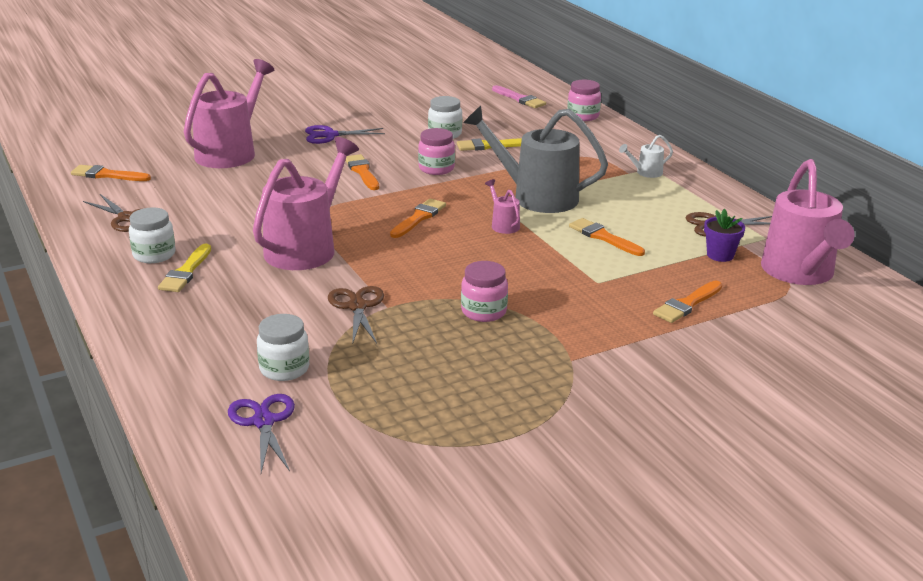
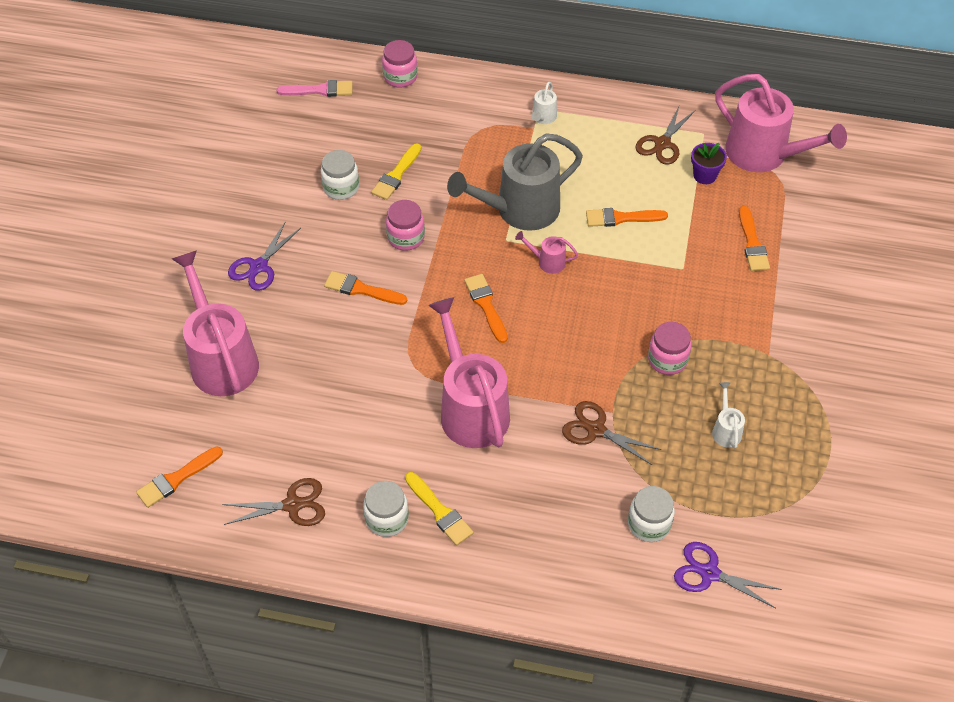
camera: 50 degrees left, 25 degrees up
(446, 369) = (725, 430): none -> white watering can

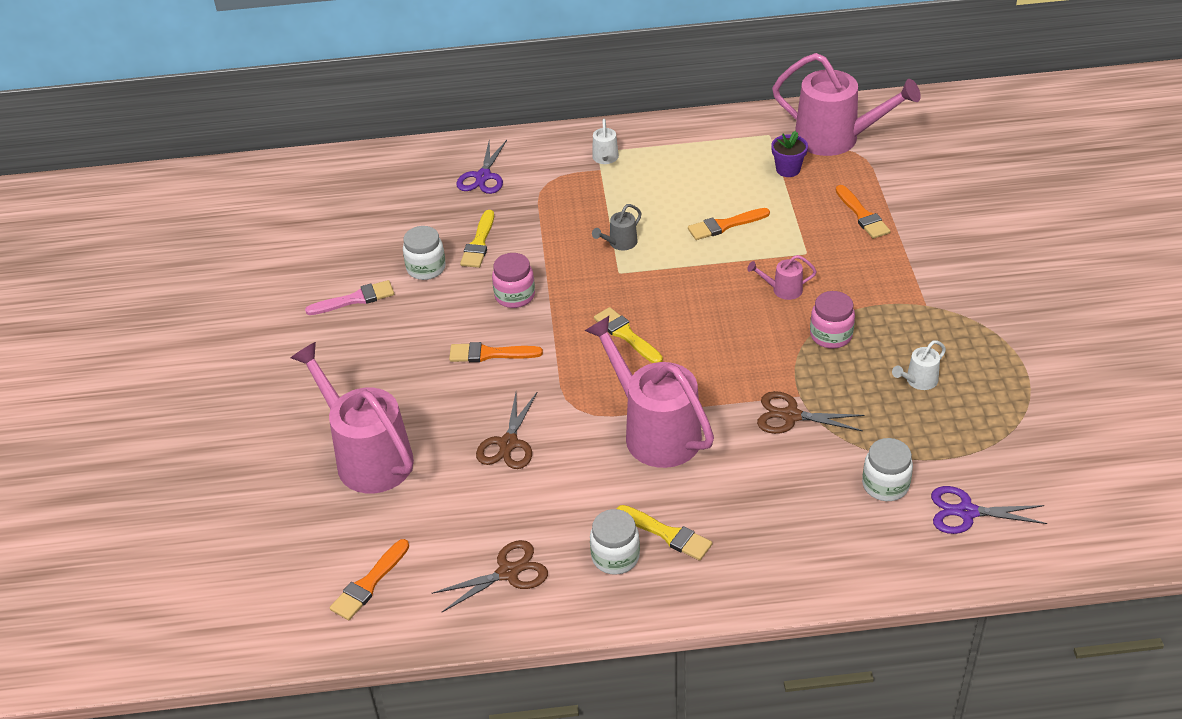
camera: 15 degrees left, 10 degrees down
(259, 266) = (370, 361): purple scissors -> purple scissors (483, 176)
(319, 90) = (364, 188): pink brush -> pink brush (355, 299)
(400, 77) = (443, 157): pink jar -> none
(486, 305) = (626, 335): orange brush -> yellow brush
(519, 210) = (620, 243): grey watering can -> grey watering can, size x0.42
(547, 262) = (670, 281): pink watering can -> pink watering can (782, 290)
(662, 143) = (734, 152): brown scissors -> brown scissors (508, 443)
(725, 430) = (918, 381): white watering can -> white watering can turned 105 degrees counterclockwise

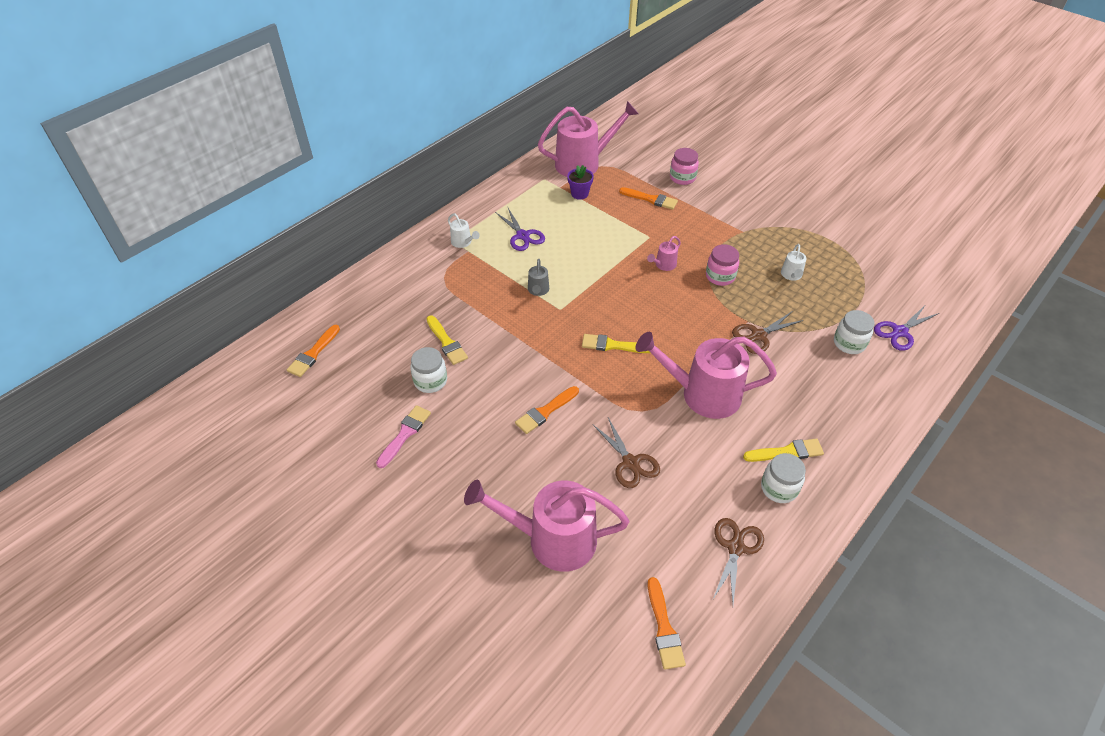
camera: 45 degrees left, 5 degrees up
(483, 176) = (394, 296): purple scissors -> purple scissors (522, 236)
(515, 296) = (514, 363): pink jar -> pink jar (682, 178)
(725, 225) = (585, 245): orange brush -> orange brush (313, 353)

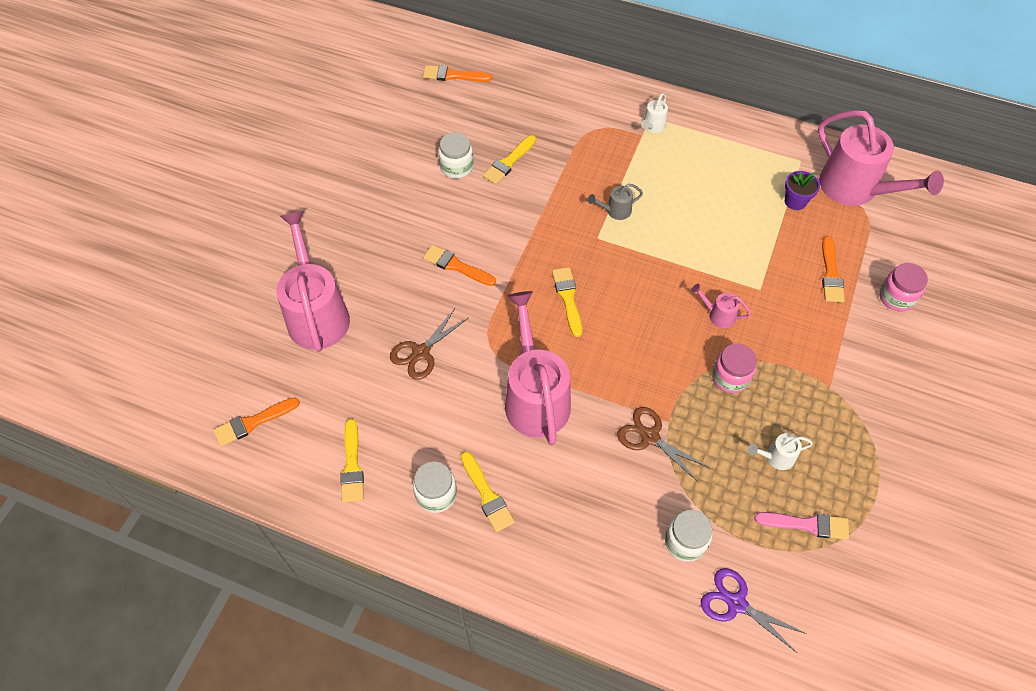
camera: 70 degrees right, 10 degrees up
(405, 434) = (390, 171): pink brush -> pink brush (807, 524)
(522, 236) = (692, 172): purple scissors -> none
(735, 547) = (352, 466): brown scissors -> yellow brush

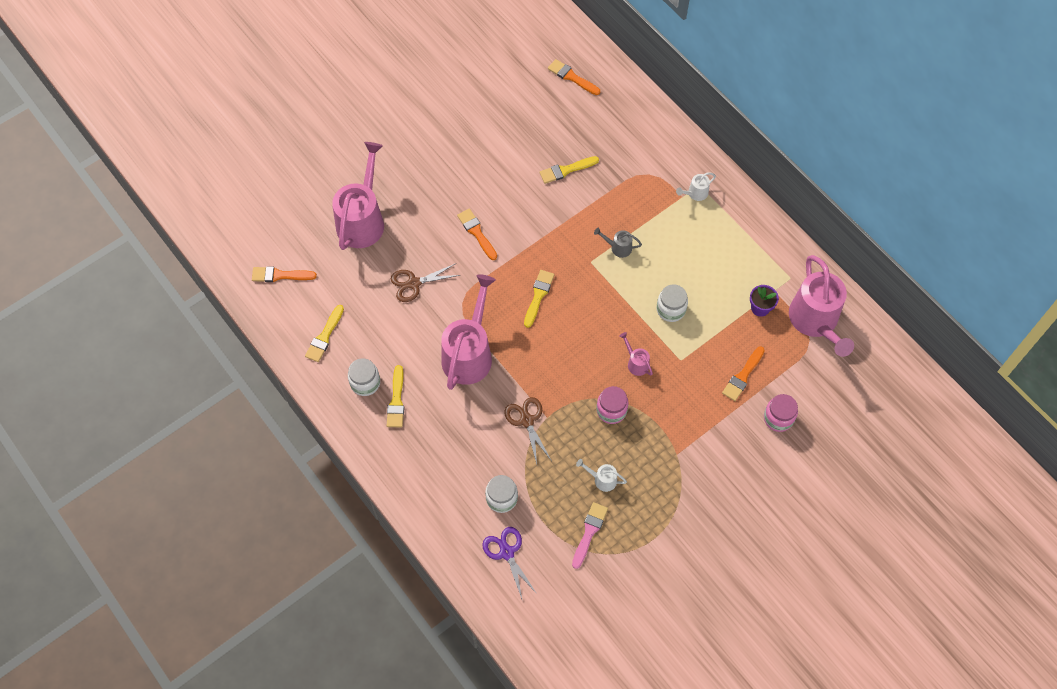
camera: 30 degrees right, 5 degrees up
(456, 167) = (525, 156): white jar -> white jar (670, 309)
(807, 524) = (589, 532): pink brush -> pink brush turned 105 degrees counterclockwise

